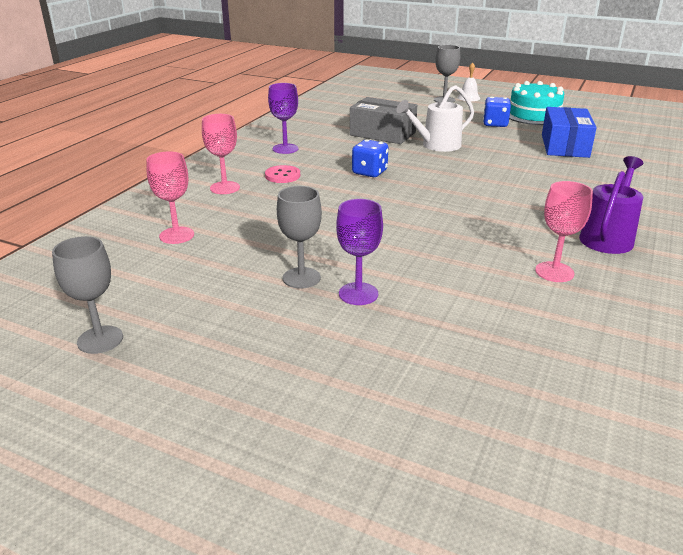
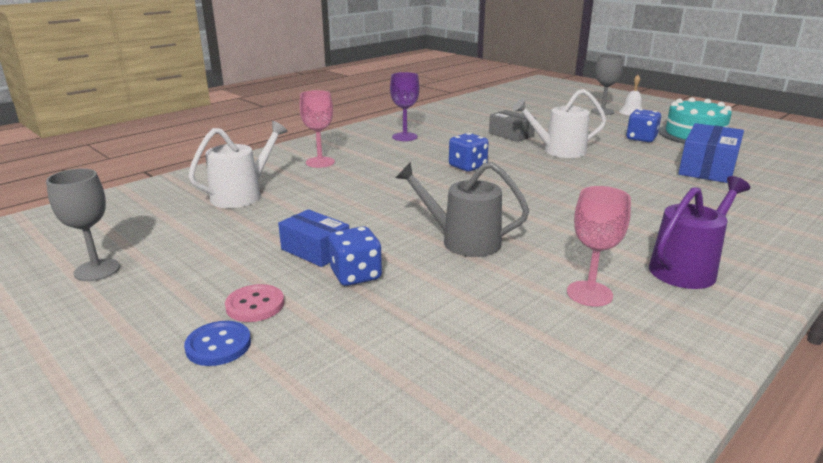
camera: 20 degrees right, 5 degrees down
(176, 235) = (242, 195): pink goblet -> white watering can
(282, 176) = (381, 159): pink button -> pink button (255, 305)
(294, 382) = (218, 345): none -> blue button
(301, 278) = (315, 250): grey goblet -> blue box
(358, 294) = (356, 275): purple goblet -> blue dice
(382, 134) = (511, 134): grey box -> grey box, size x0.65
(423, 245) = (463, 241): none -> grey watering can

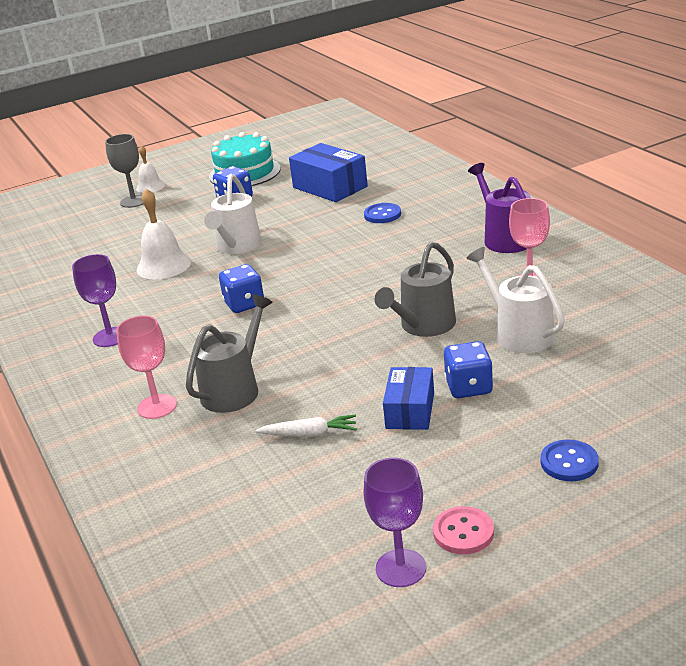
camera: 70 degrees left, 5 degrees up
(97, 270) = (401, 568): grey goblet -> purple goblet
(242, 195) = (233, 469): white watering can -> white watering can (519, 333)
(255, 305) = (507, 445): pink button -> pink button (463, 532)
(282, 214) = (309, 434): none -> white carrot
(315, 250) = (410, 410): blue box -> blue box turned 45 degrees counterclockwise
(343, 181) = (234, 389): none -> grey watering can
(511, 134) = (163, 265): grey box -> white bell
(675, 197) = (382, 215): none -> blue button

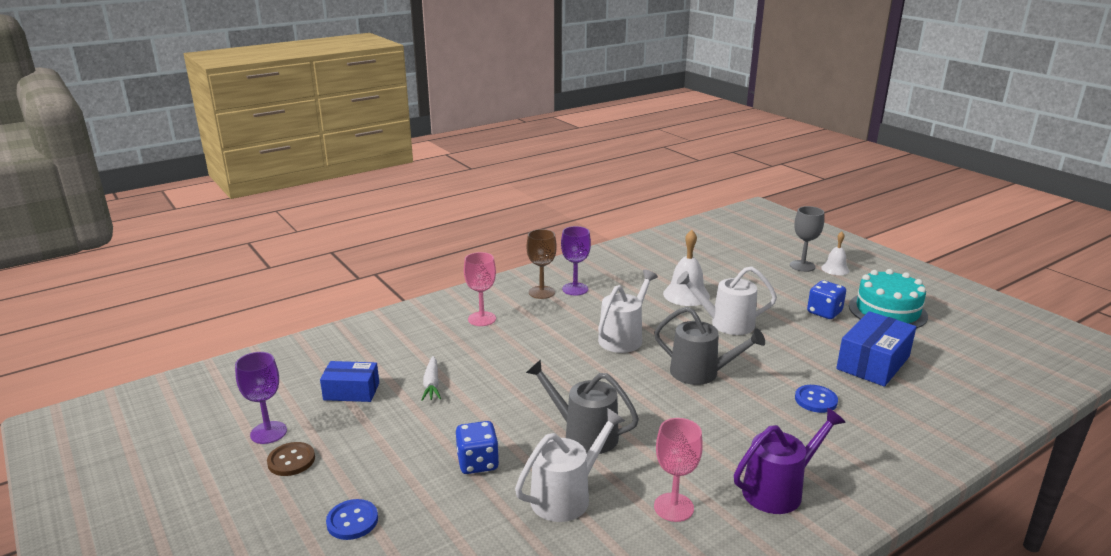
camera: 80 degrees right, 5 degrees down
(106, 362) = (541, 292): none -> brown goblet
(234, 389) = (497, 347): grey watering can -> grey watering can (700, 373)
(244, 304) = (623, 338): blue dice -> white watering can
(410, 410) = (450, 431): blue box -> blue box (351, 391)
(463, 532) = (291, 460): pink button -> brown button

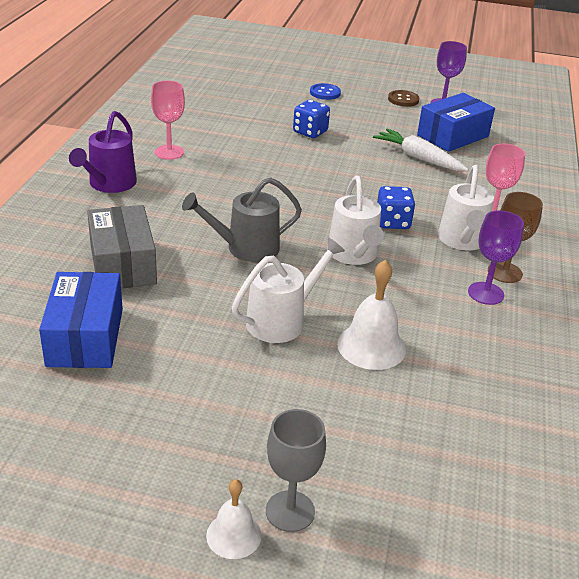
camera: 135 degrees right, 10 degrees up
(351, 391) = (452, 136): blue box -> blue box, size x1.54
(432, 384) = (419, 158): white carrot -> white carrot, size x1.55
(566, 496) = (237, 136): white watering can -> white watering can (462, 240)
(584, 434) = (272, 168): grey watering can -> none
(815, 400) = (123, 264): blue button -> grey box
(824, 312) = (186, 401): blue dice -> blue dice (392, 222)
(887, 311) = (100, 452): turquoise cake -> none

